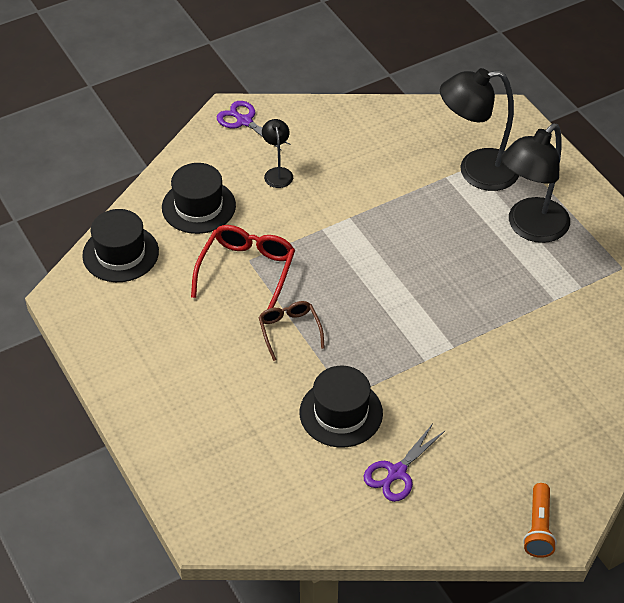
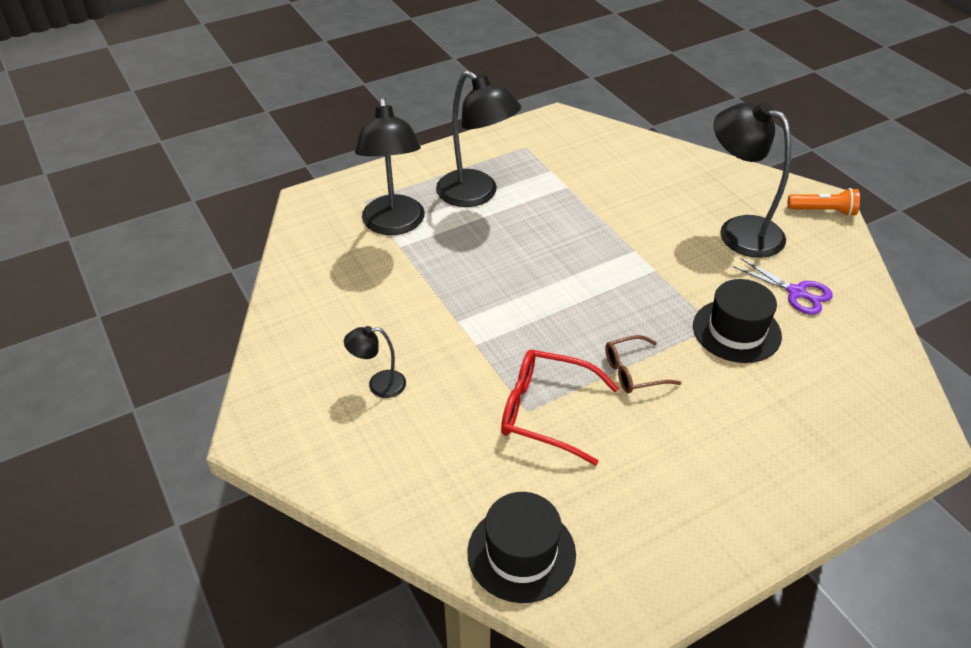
camera: 90 degrees left, 5 degrees down
(198, 206) = (433, 465): black hat -> none
(244, 121) = (276, 420): purple scissors -> none
(493, 440) = (739, 231): none -> black lamp

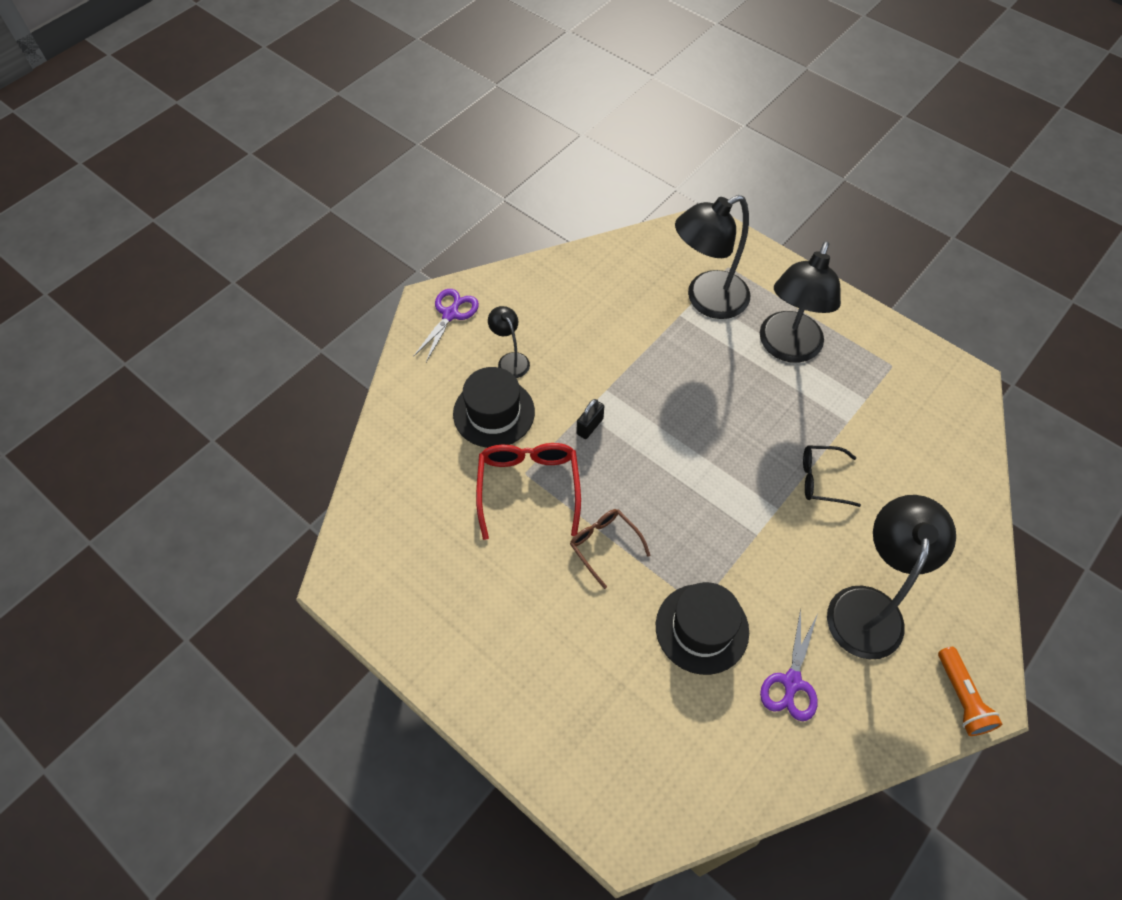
camera: 70 degrees right, 15 degrees up
(282, 422) = (450, 314): none -> purple scissors
(495, 345) = (590, 426): none -> black padlock
(521, 553) = (383, 509): black hat -> black hat (494, 413)
(616, 217) = (821, 479): none -> black glasses

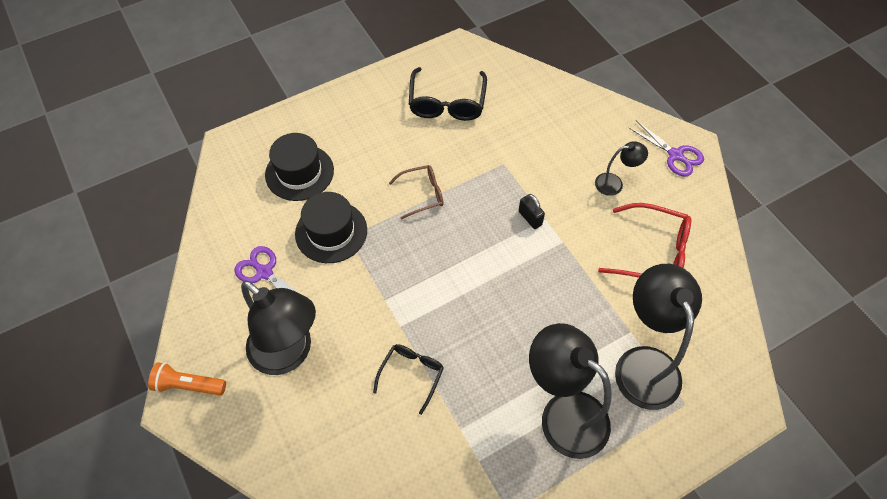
camera: 110 degrees right, 0 degrees up
(449, 566) = (447, 103): none -> black glasses
(494, 413) = (565, 159): black hat -> black hat (299, 172)
(528, 487) = (490, 162): red glasses -> red glasses (653, 253)

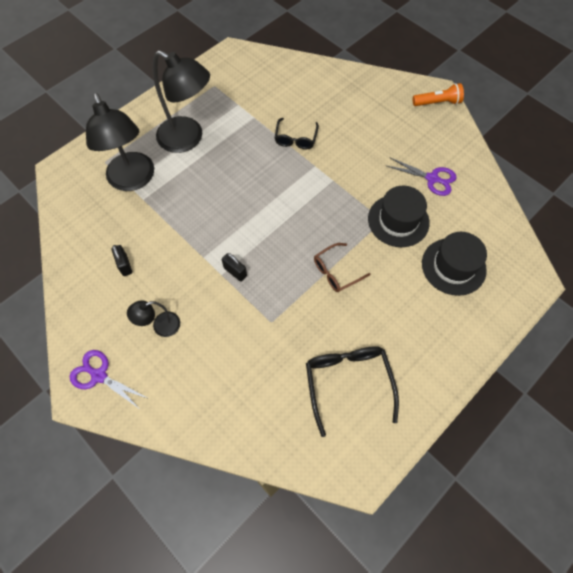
camera: 165 degrees right, 5 degrees up
(289, 354) = (383, 133): black lamp -> none
(653, 253) = (125, 265): red glasses -> black padlock

